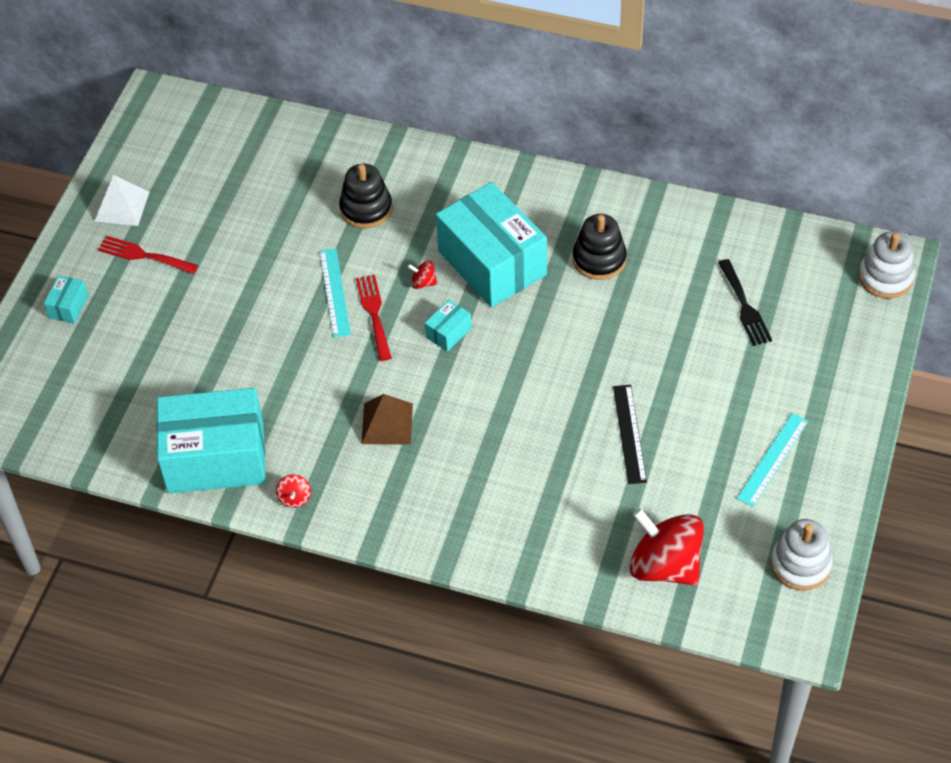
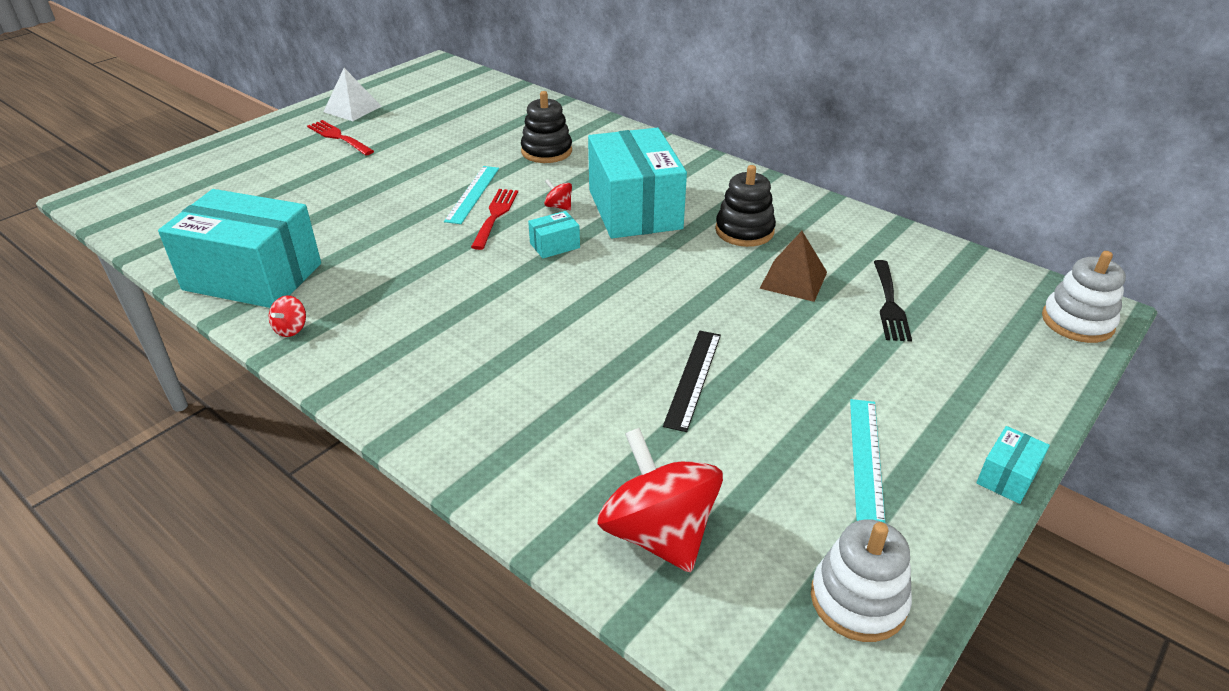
camera: 20 degrees right, 15 degrees down
(68, 306) = (248, 151): turquoise box -> turquoise box (1007, 476)
(387, 423) = (437, 296): brown pyramid -> brown pyramid (793, 280)
(773, 459) = (866, 458): turquoise ruler -> turquoise ruler turned 45 degrees counterclockwise

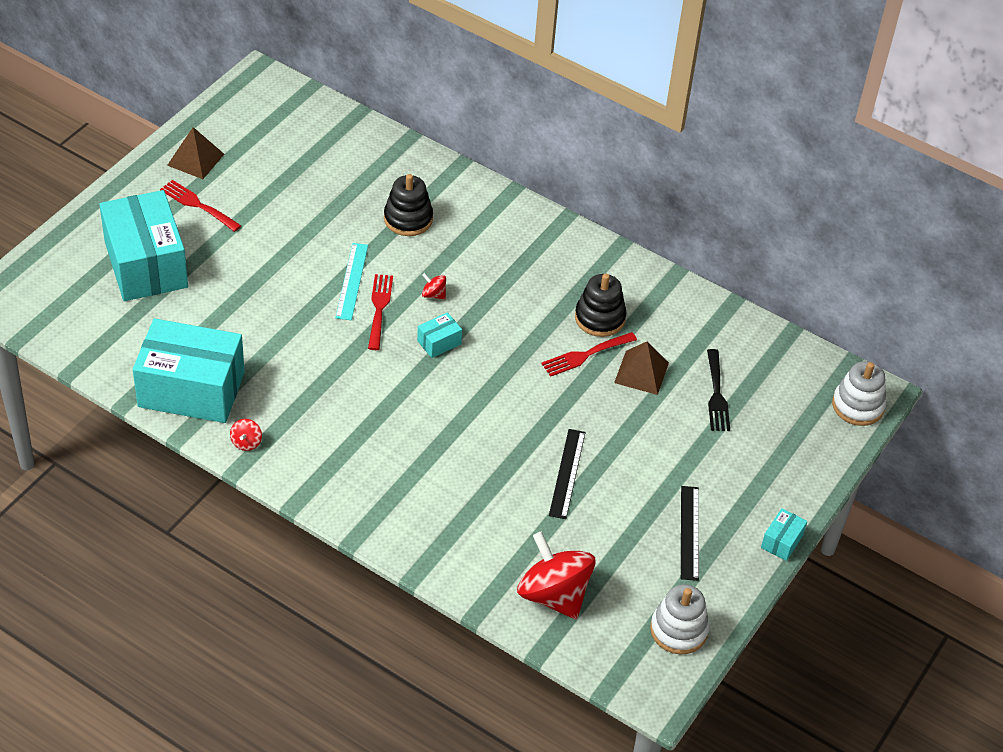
camera: 10 degrees left, 10 degrees up
(352, 109) = (195, 159): white pyramid -> brown pyramid
(635, 209) = (502, 295): turquoise box -> turquoise box (146, 264)
(725, 262) = (585, 355): none -> red fork
(866, 458) = (689, 532): turquoise ruler -> black ruler

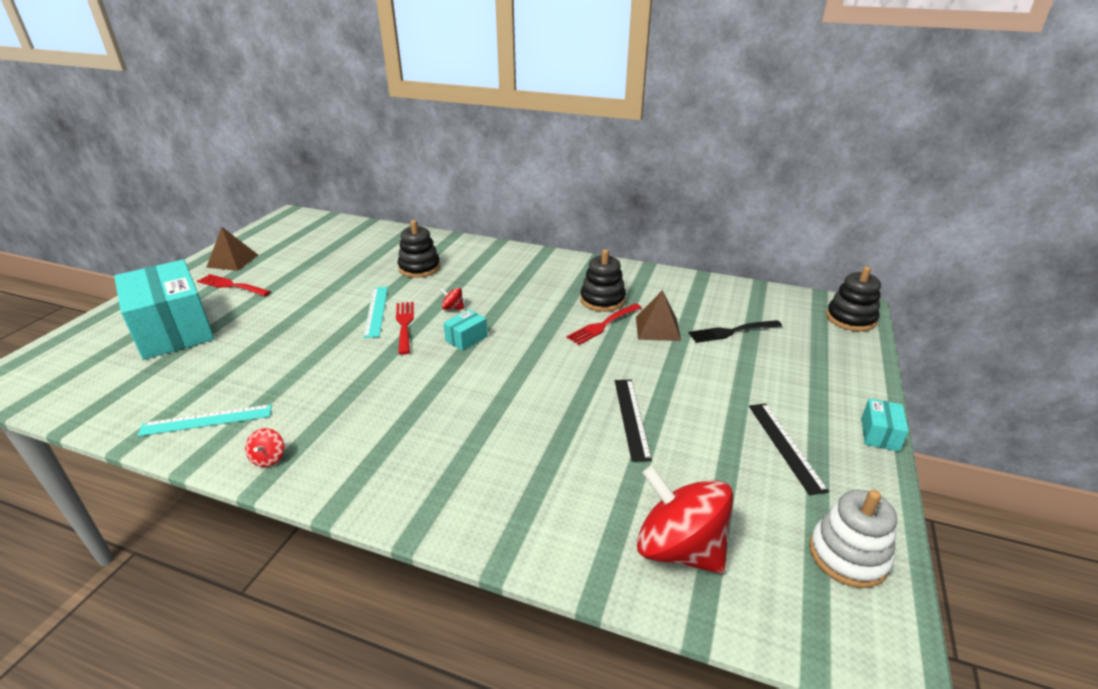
camera: 10 degrees left, 15 degrees down
(191, 389) = (207, 420): turquoise box -> turquoise ruler
(716, 394) = (731, 332): black fork -> black fork turned 90 degrees clockwise
(857, 406) = (850, 319): white stacking toy -> black stacking toy

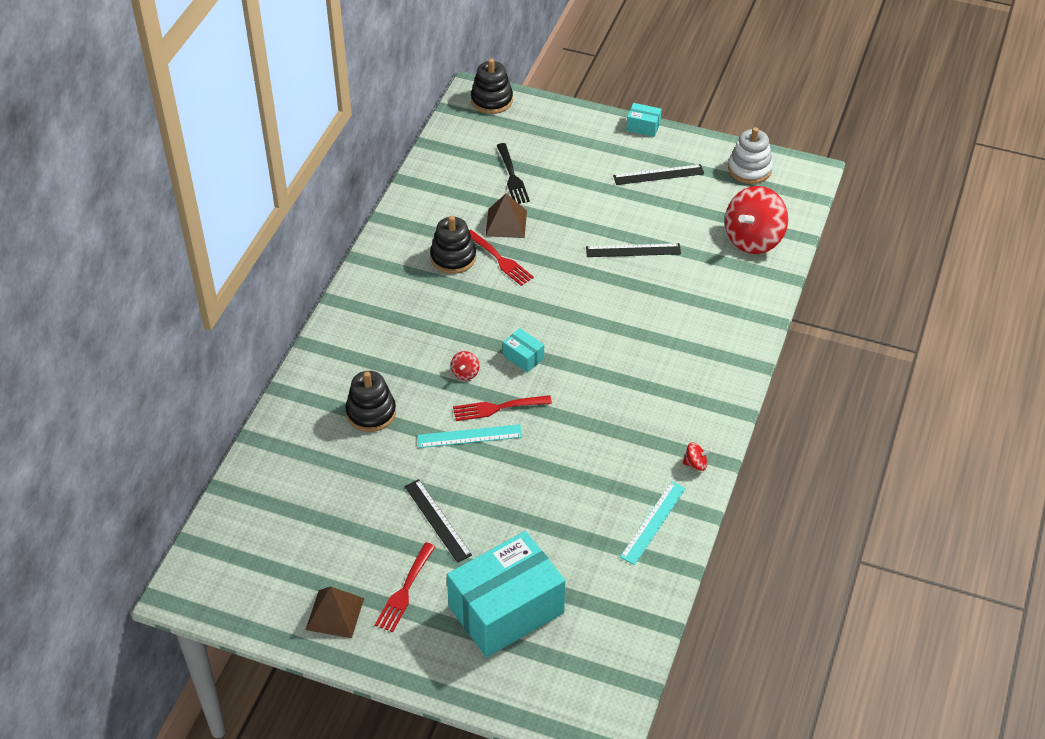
camera: 90 degrees left, 15 degrees up
(207, 420) = (653, 522): turquoise ruler -> turquoise ruler turned 45 degrees clockwise
(291, 298) = (437, 520): none -> black ruler

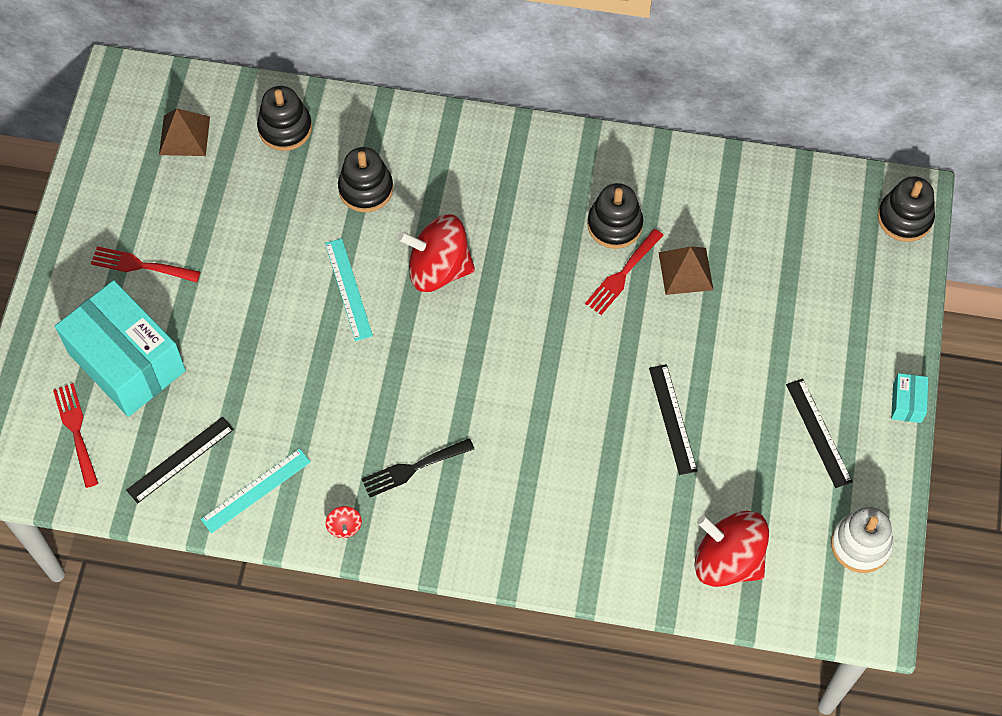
camera: 80 degrees right, 15 degrees up
(287, 464) = (285, 128): none -> black stacking toy
(335, 614) = (107, 210): brown pyramid -> brown pyramid (184, 135)
(437, 520) = (232, 279): black ruler -> black ruler (180, 459)
(465, 373) = (438, 269): red spinning top -> red spinning top, size x2.45
(497, 408) = (393, 309): red fork -> red fork (76, 430)
(512, 177) = (768, 264): black fork -> black fork (413, 468)
(523, 357) = (473, 323): turquoise box -> none
(653, 522) = (256, 490): turquoise ruler -> turquoise ruler turned 60 degrees counterclockwise

